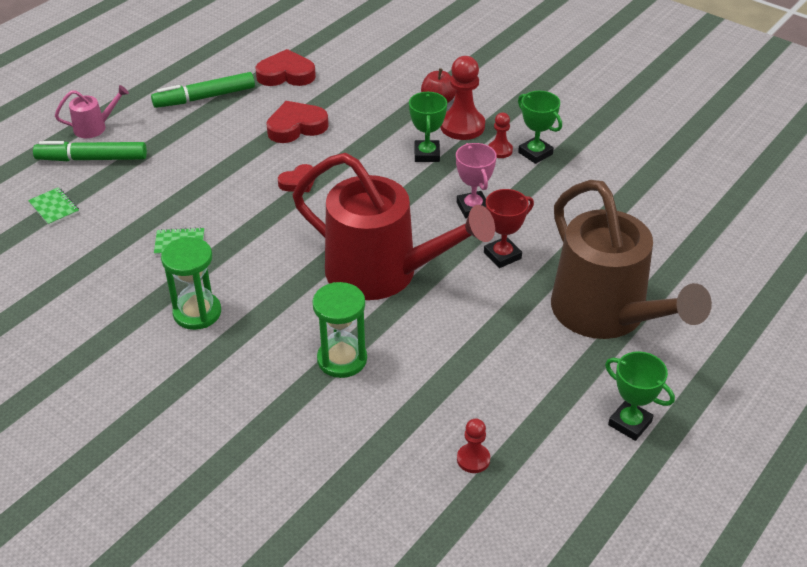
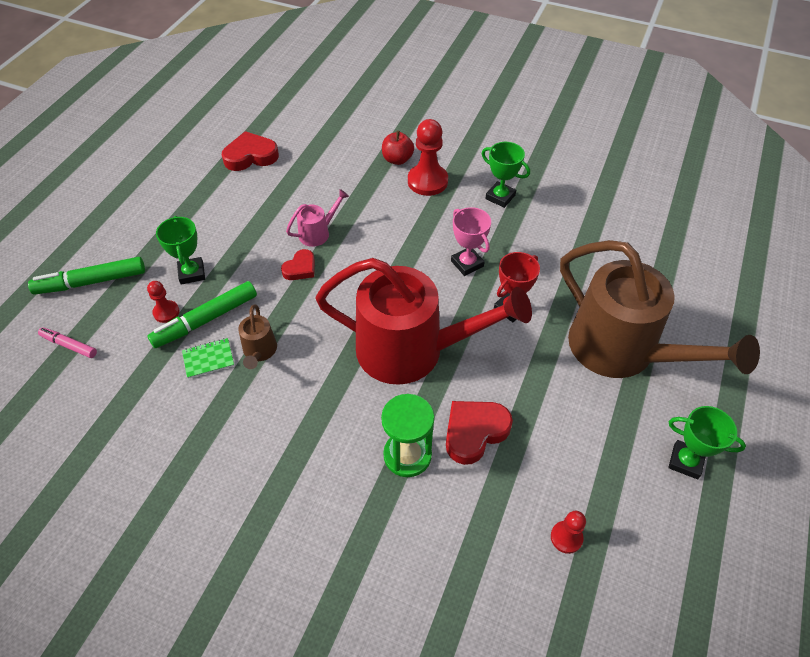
camera: 15 degrees left, 10 degrees up
(54, 208) = (69, 345): green notebook -> pink marker
(95, 127) = (83, 246): pink watering can -> pink watering can (318, 233)
(197, 313) = (251, 435): green hourglass -> none
(205, 97) = (182, 194): green marker -> green marker (206, 320)
(231, 246) = (259, 352): none -> brown watering can
(296, 127) = (278, 209): red heart -> red heart (474, 432)
(426, 154) = (406, 216): green trophy -> green trophy (192, 273)
(500, 150) = (469, 200): red pawn -> red pawn (166, 312)

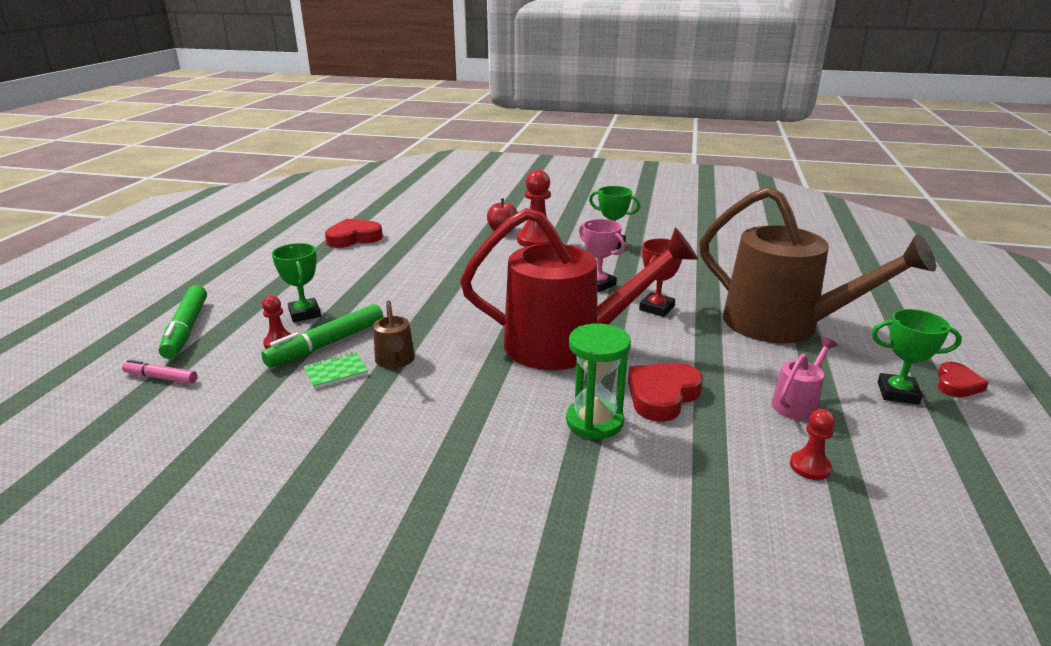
camera: 10 degrees left, 25 degrees down
(91, 282) = (186, 329): green marker -> green marker turned 75 degrees counterclockwise
(300, 268) = (425, 301): red heart -> red heart (957, 384)
(318, 233) = (437, 277): pink watering can -> pink watering can (797, 403)

